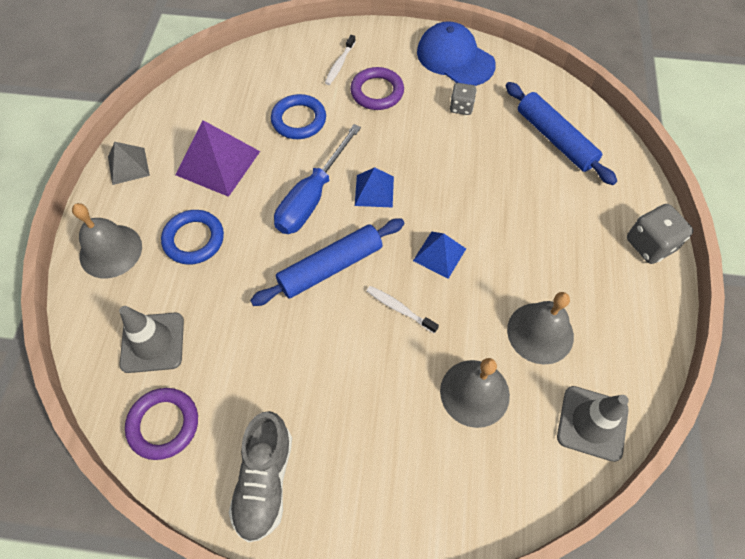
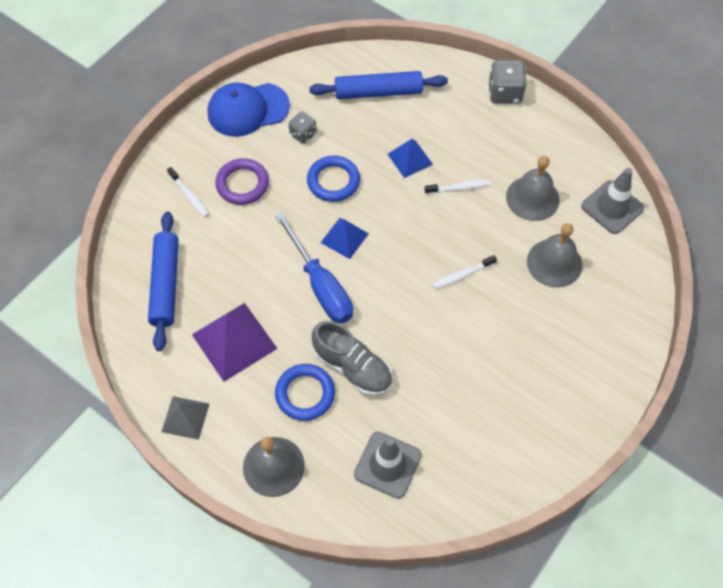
camera: 60 degrees left, 0 degrees up
(163, 424) = (465, 483): purple ring -> none
(265, 481) = (548, 429): grey shoe -> grey shoe (352, 367)
(299, 120) = (231, 257): blue ring -> blue ring (333, 181)
(330, 267) = (397, 304): blue rolling pin -> blue rolling pin (166, 284)
(439, 254) = (432, 224): blue pyramid -> blue pyramid (410, 159)
(500, 258) = (459, 188): none -> white toothbrush

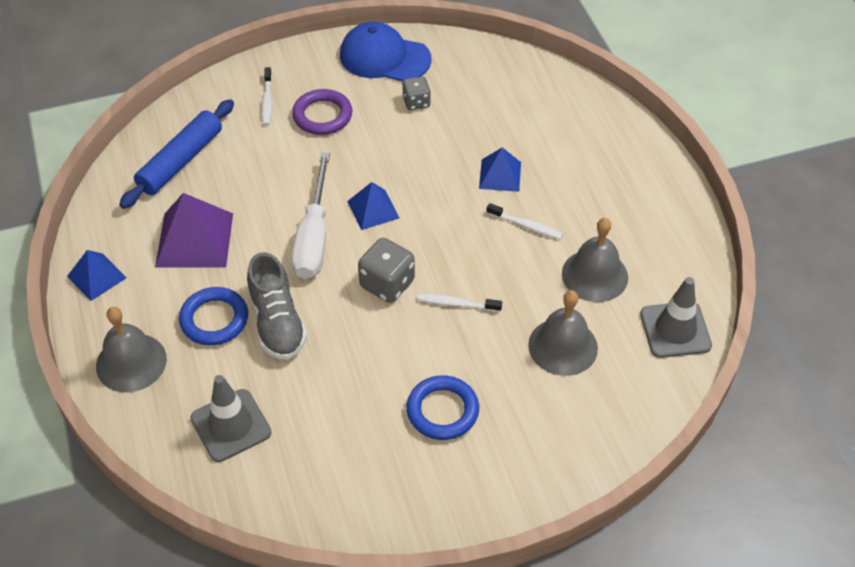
camera: 35 degrees right, 10 degrees down
(185, 417) = (96, 277): grey pyramid -> blue pyramid
(320, 285) = (313, 237): blue screwdriver -> white screwdriver
(333, 181) = (408, 156): blue ring -> blue ring (442, 411)
(378, 92) = (523, 102): blue rolling pin -> none
(505, 93) = (654, 166): grey dice -> grey dice (387, 284)

